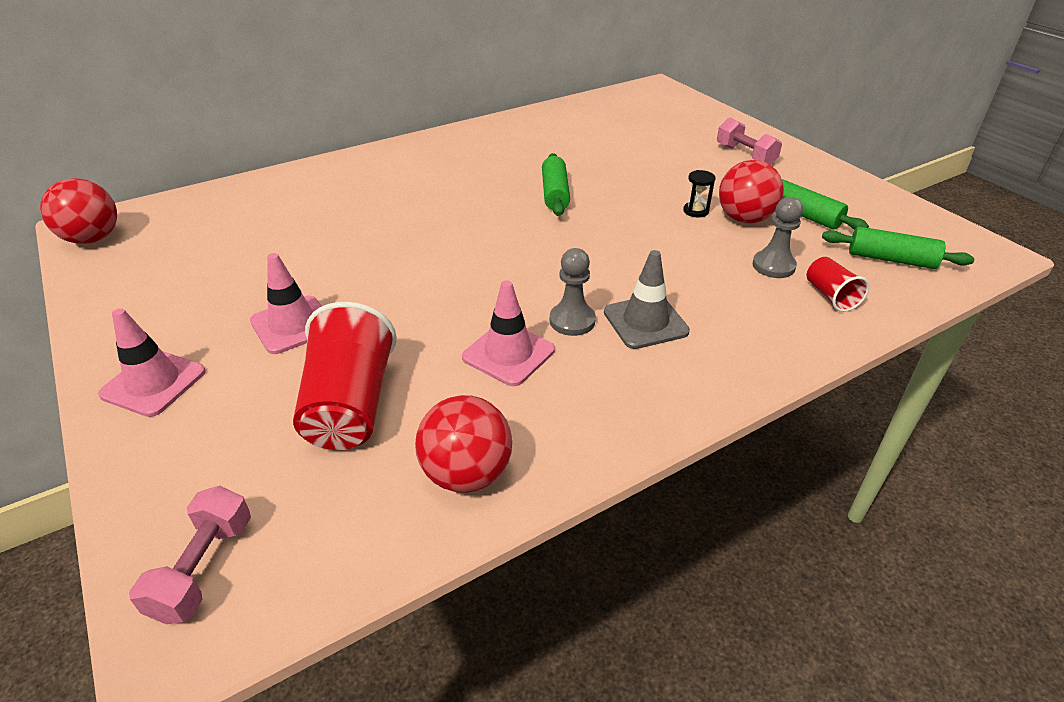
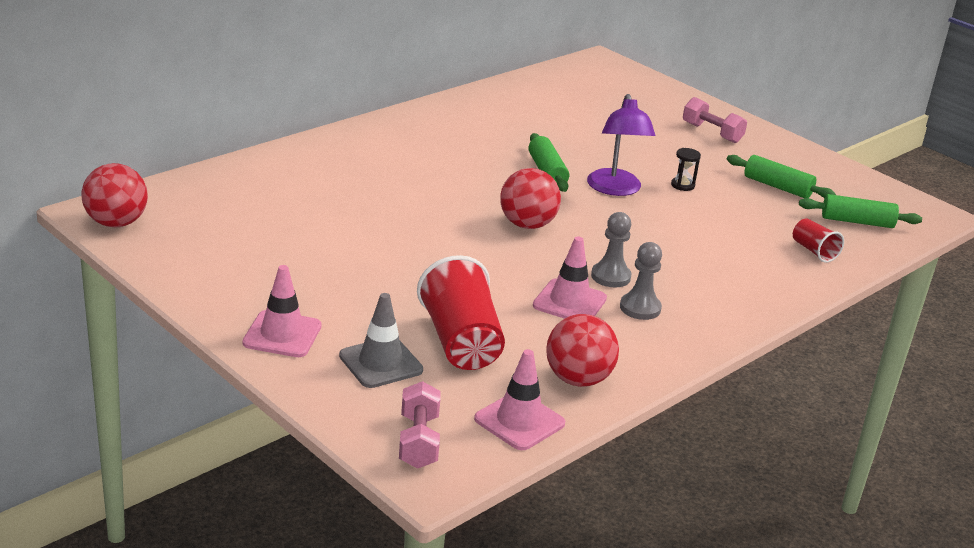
camera: 15 degrees left, 10 degrees down
(293, 325) = (371, 288): pink traffic cone -> pink traffic cone (519, 421)
(620, 214) = (615, 189): none -> purple lamp
(645, 322) = (671, 275): grey traffic cone -> grey traffic cone (381, 363)
(744, 219) = (727, 191): red ball -> red ball (527, 225)
(773, 266) = (762, 229): grey pawn -> grey pawn (640, 308)

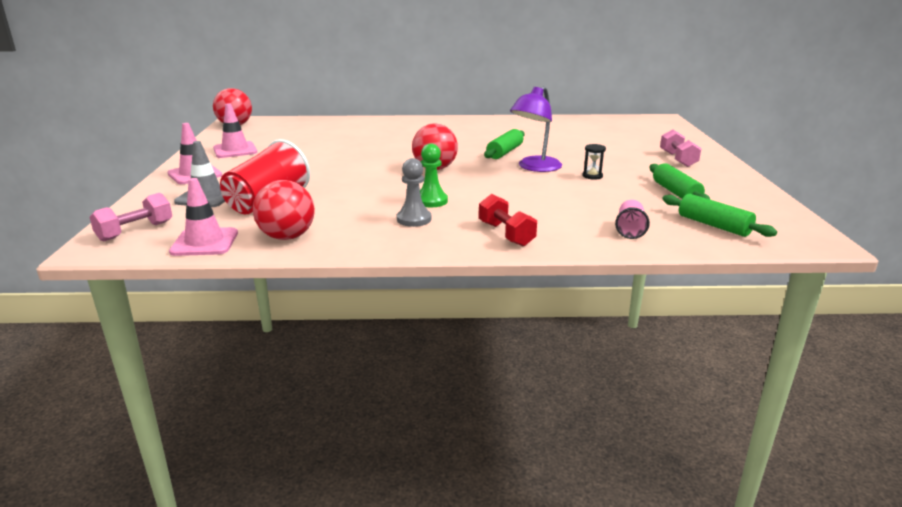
camera: 45 degrees right, 5 degrees down
(569, 302) = (374, 204): pink traffic cone -> pink traffic cone (235, 150)
(610, 276) = (431, 201): grey pawn -> green pawn
(740, 295) = (506, 234): none -> red dumbbell
(814, 251) = (630, 230): red cup -> pink cup

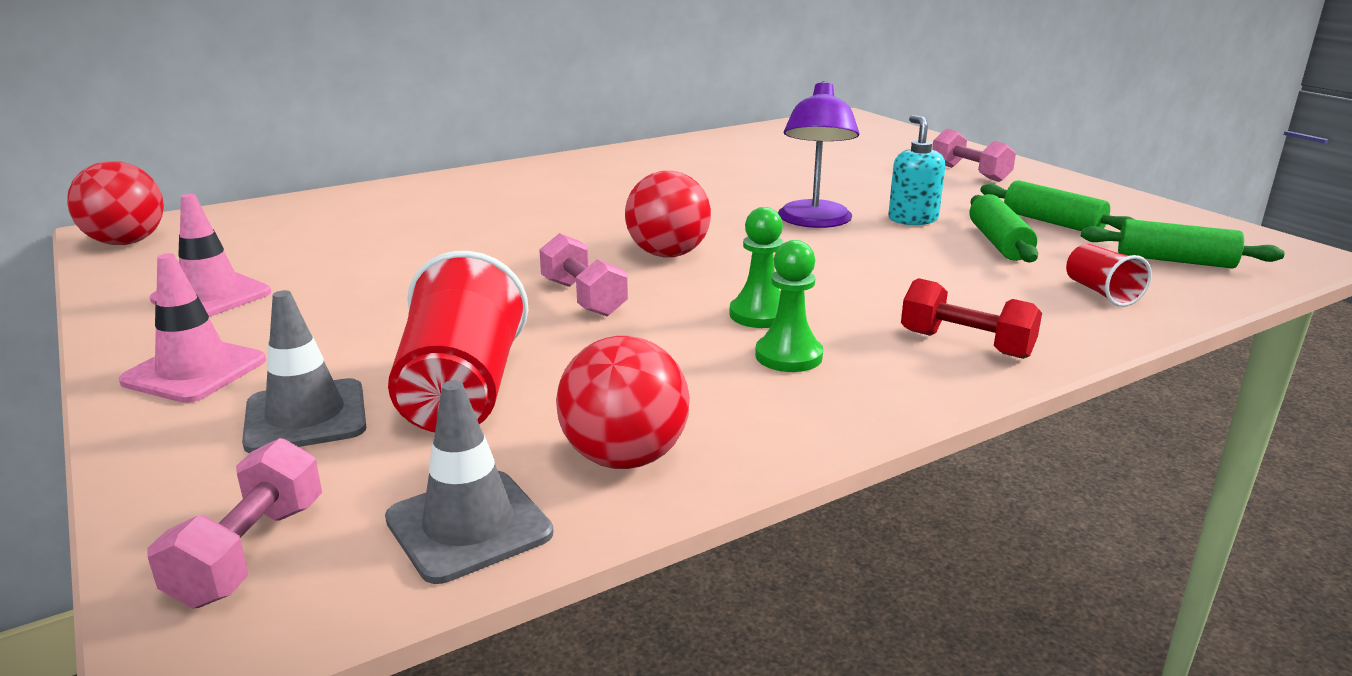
camera: 30 degrees left, 0 degrees up
(204, 242) = (469, 526): pink traffic cone -> grey traffic cone
(368, 179) = (583, 298): none -> pink dumbbell
(414, 219) = (788, 356): grey pawn -> green pawn
(504, 152) = (728, 204): green rolling pin -> green rolling pin (998, 243)
(592, 176) = (912, 219): black hourglass -> turquoise soap dispenser
(630, 230) = (1101, 293): pink cup -> red cup

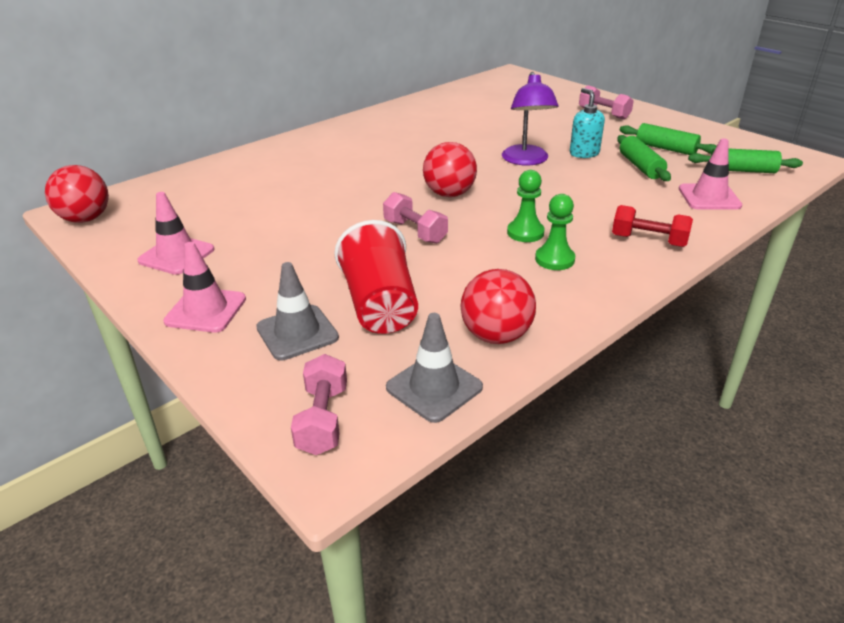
camera: 10 degrees left, 10 degrees up
(1101, 293) = (709, 197): red cup -> pink traffic cone

